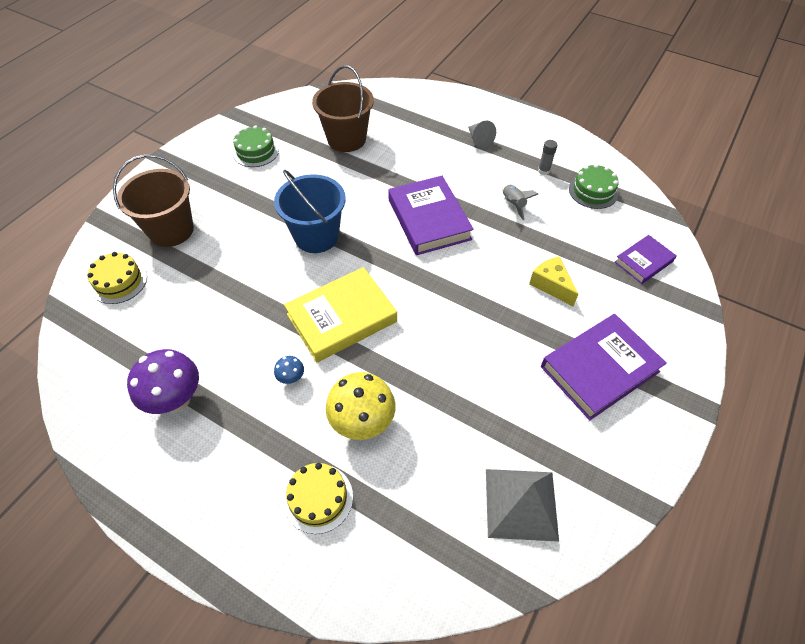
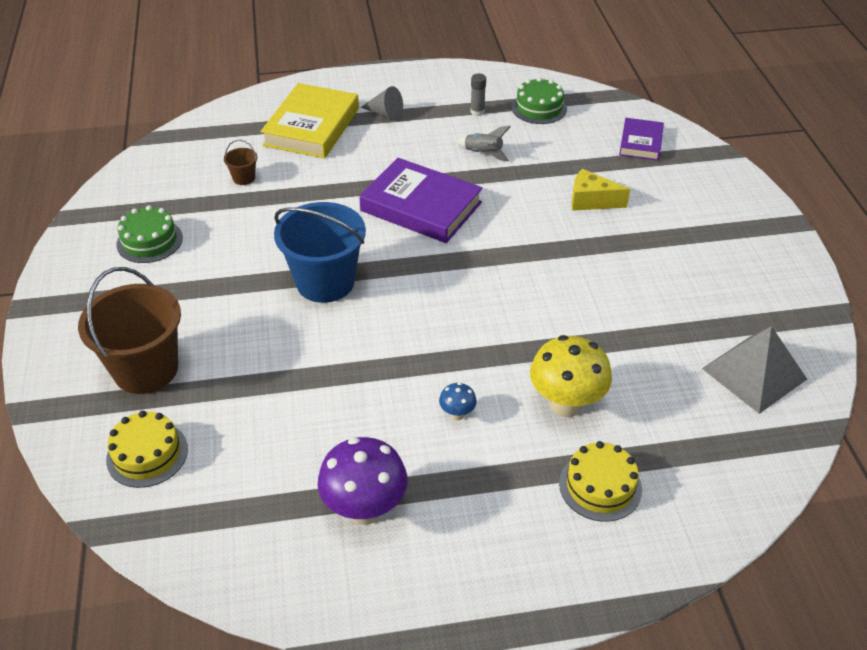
camera: 40 degrees left, 10 degrees down
(342, 318) = (441, 336): yellow book -> yellow book (312, 127)
(346, 139) = (244, 178): brown bucket -> brown bucket, size x0.42
(599, 369) = (698, 241): purple book -> none

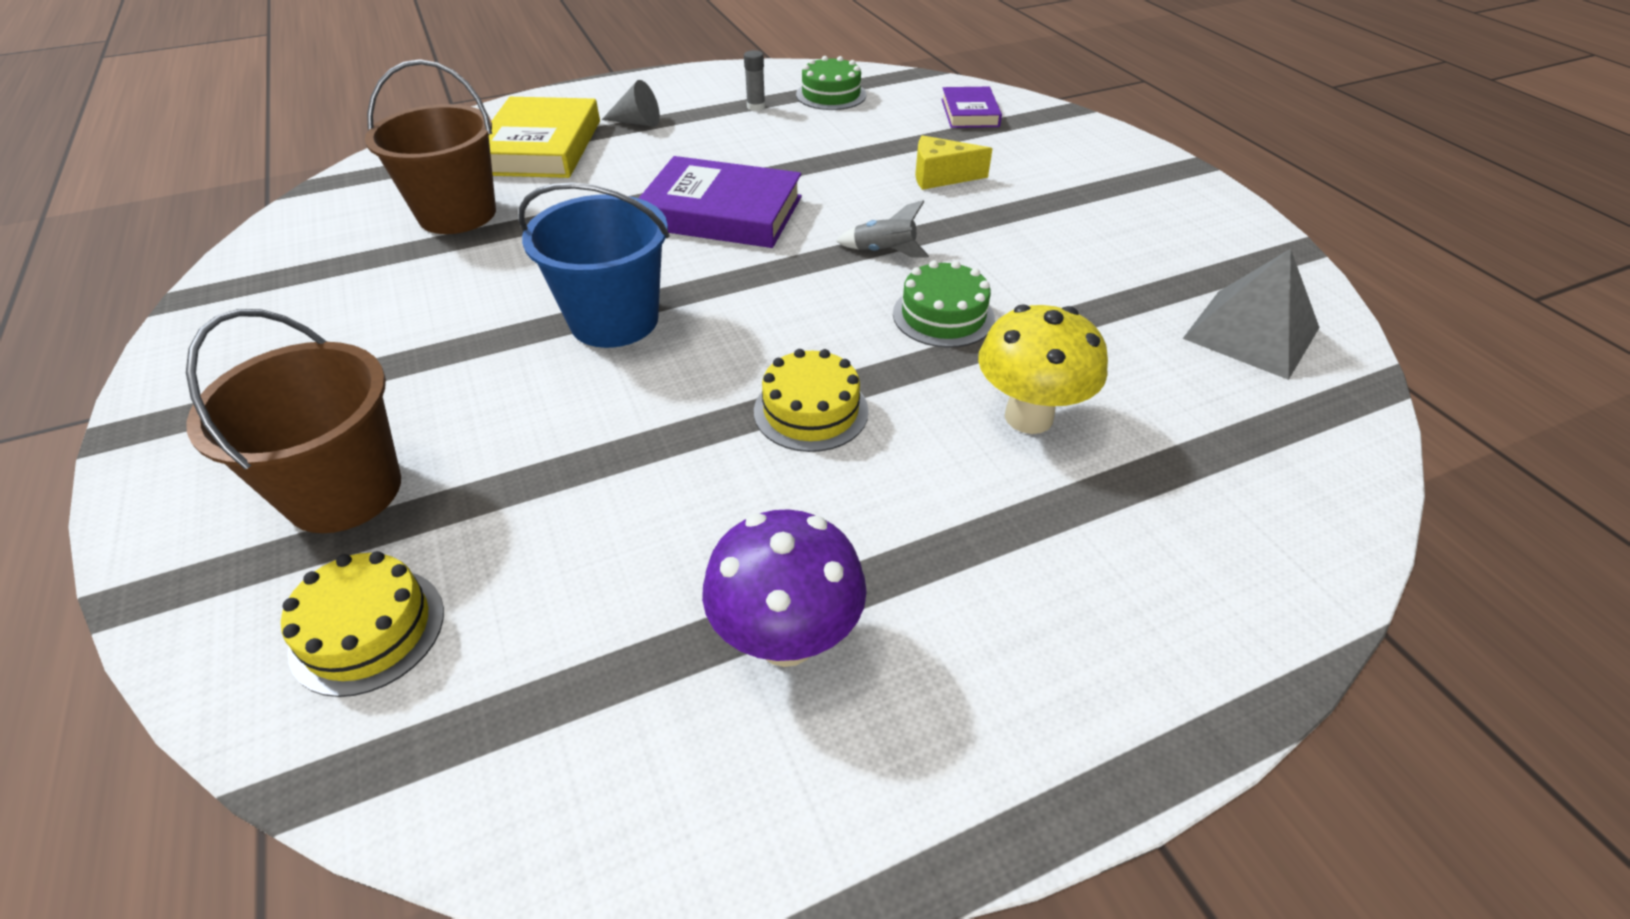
camera: 15 degrees left, 0 degrees up
(149, 241) = (323, 310): green cake -> green cake (943, 315)
(244, 178) = (457, 214): brown bucket -> brown bucket, size x2.36
(457, 414) = (877, 460): blue mushroom -> none
(483, 153) = (781, 146): grey rocket -> grey rocket (884, 252)
(600, 486) = (1135, 520): yellow cake -> yellow cake (811, 411)

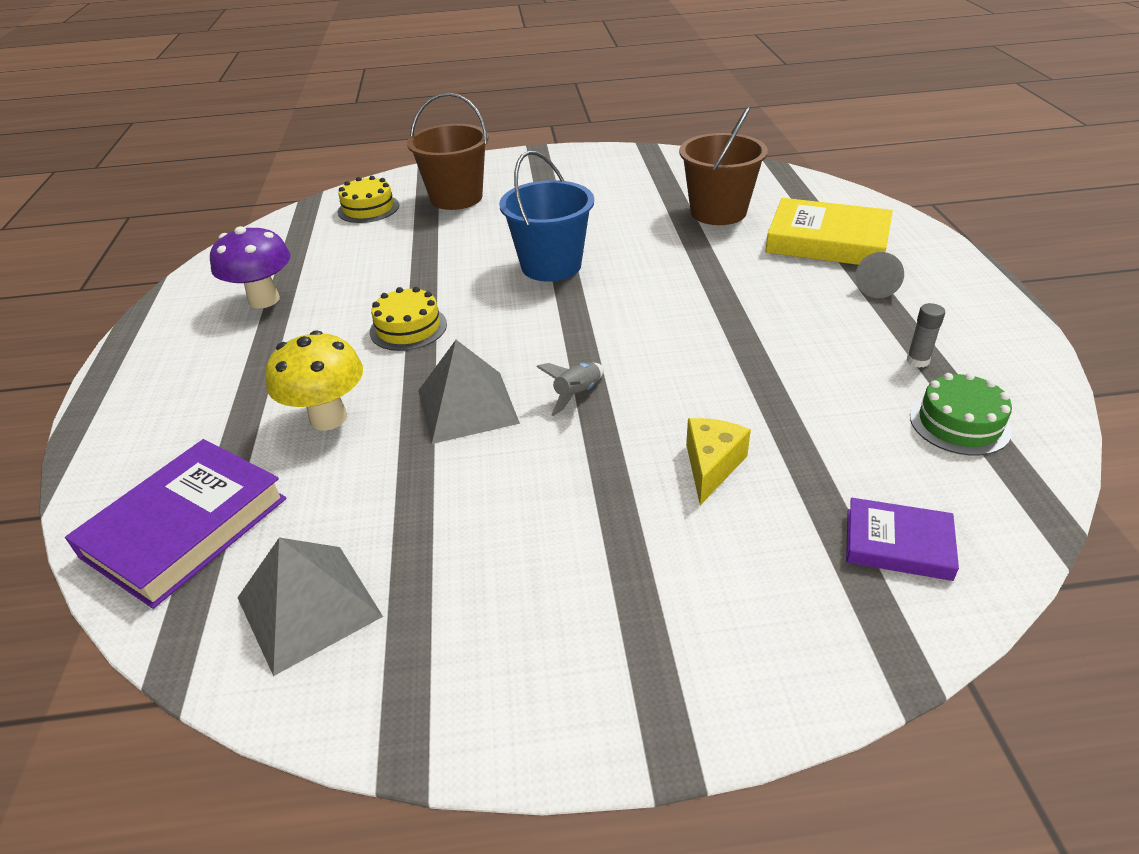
camera: 110 degrees right, 5 degrees down
(721, 212) = (681, 318): purple book -> purple book (185, 527)
(943, 315) = (467, 406): green cake -> grey pyramid

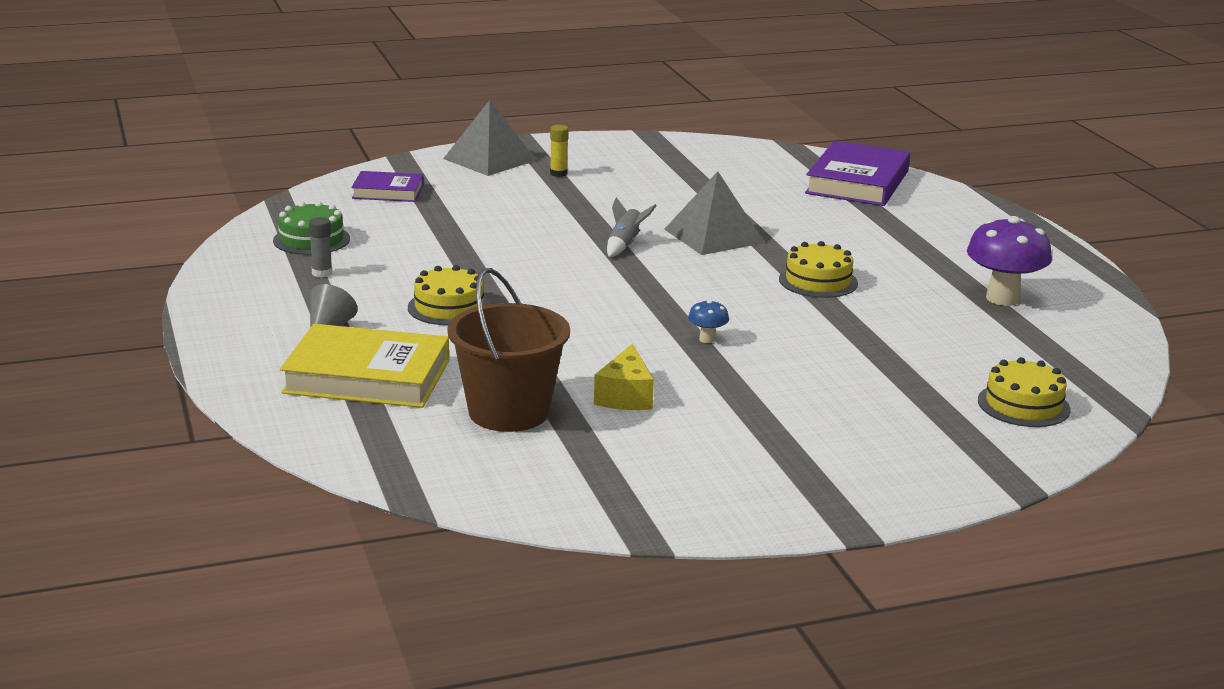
camera: 165 degrees right, 15 degrees down
(308, 607) = (741, 163): grey pyramid -> grey pyramid (490, 159)
(328, 418) = (822, 226): yellow mushroom -> none
(456, 198) = (909, 425): brown bucket -> none
(551, 266) = (707, 339): blue bucket -> blue mushroom
(624, 589) = (558, 173): none -> yellow glue stick
(711, 466) = (508, 215): yellow cheese -> yellow cheese (625, 396)
(772, 308) = (449, 307): none -> yellow cake

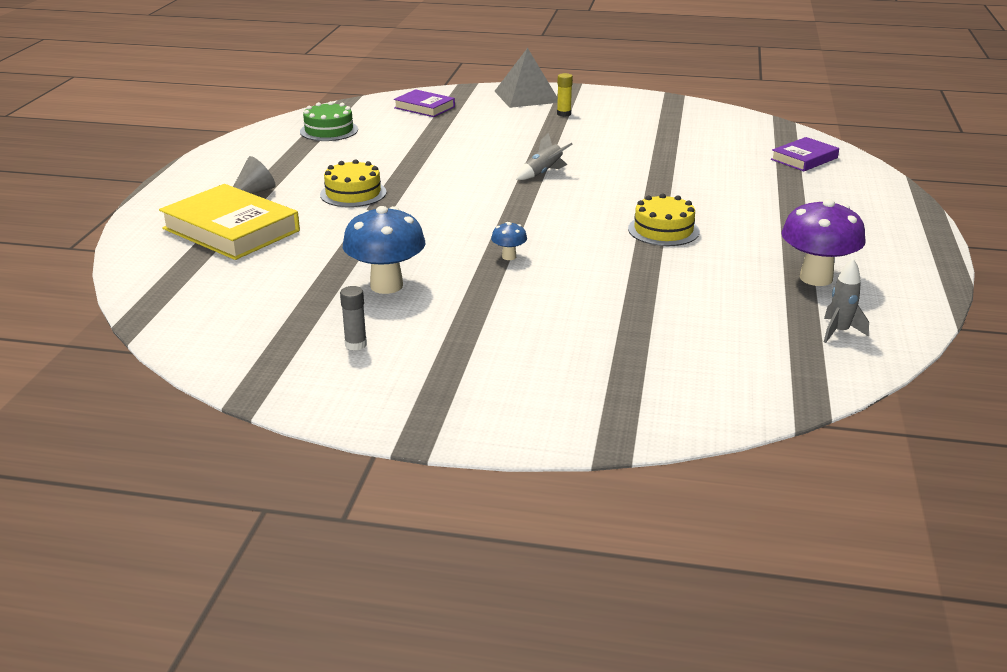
camera: 30 degrees right, 5 degrees up
(322, 273) = (303, 154): grey glue stick -> grey glue stick (355, 344)
(508, 412) = (287, 277): brown bucket -> none
(625, 396) = (386, 286): yellow cheese -> blue mushroom
(714, 236) = (623, 179): grey pyramid -> none
(857, 182) = (804, 159): purple book -> purple book, size x0.57
(1023, 405) = (714, 376): yellow cake -> none
(1075, 342) = (839, 332): none -> grey rocket

